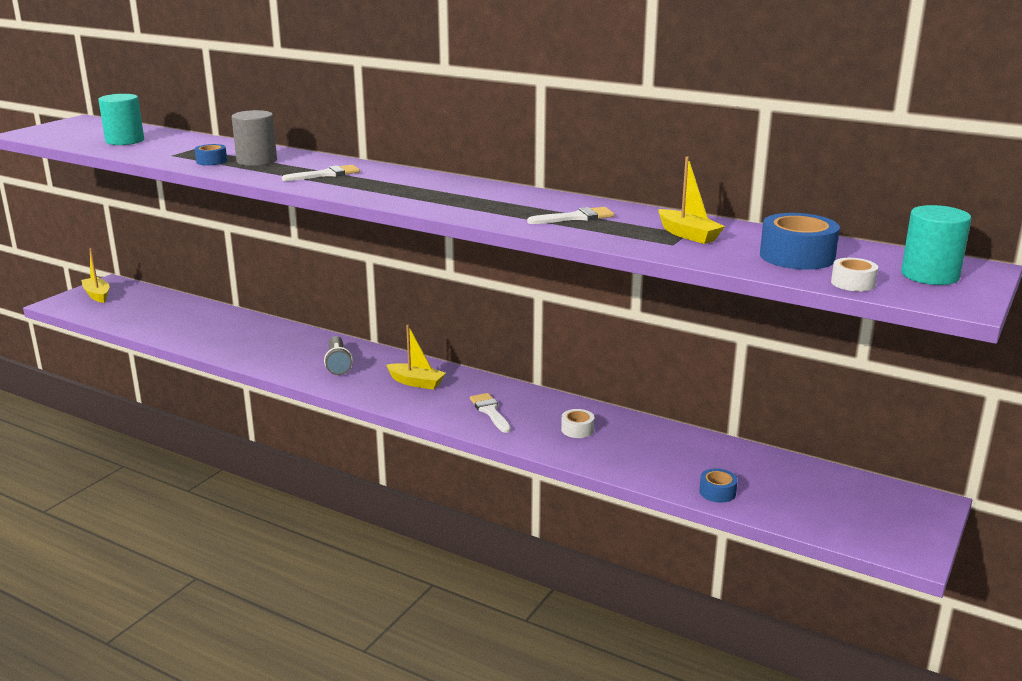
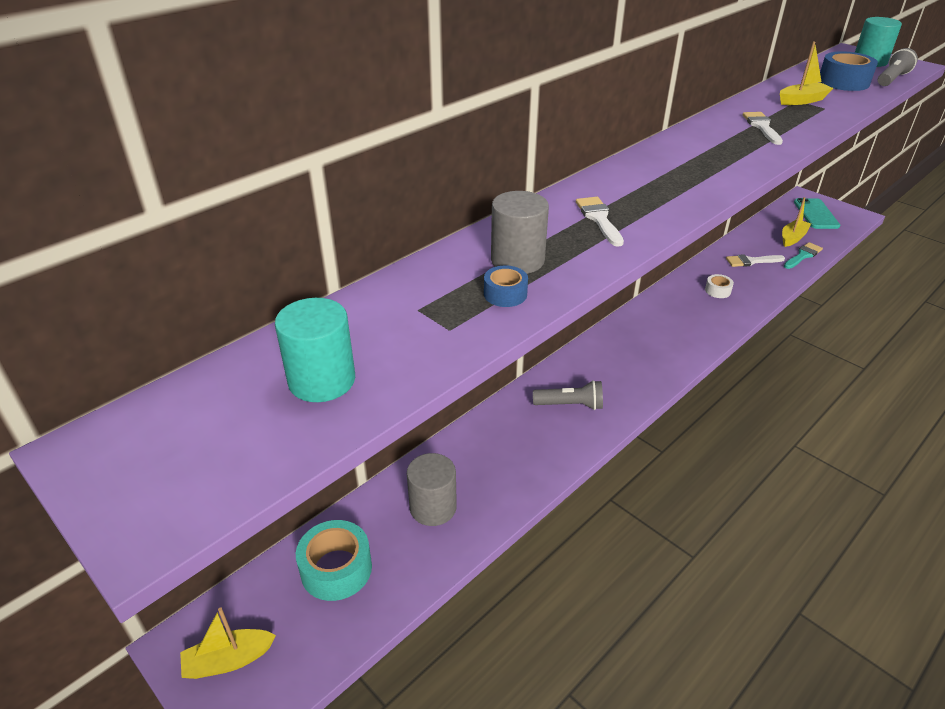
camera: 75 degrees left, 15 degrees up
(159, 309) = (336, 569): none -> turquoise tape
(212, 328) = (433, 507): none -> grey cylinder
(416, 382) = (623, 358): yellow boat -> yellow boat (792, 238)
(490, 411) = (685, 326): white brush -> white brush (751, 261)
(717, 492) = (803, 255): blue tape -> turquoise brush
(853, 283) = (892, 79): white tape -> grey flashlight
(872, 510) = (815, 214): none -> turquoise phone

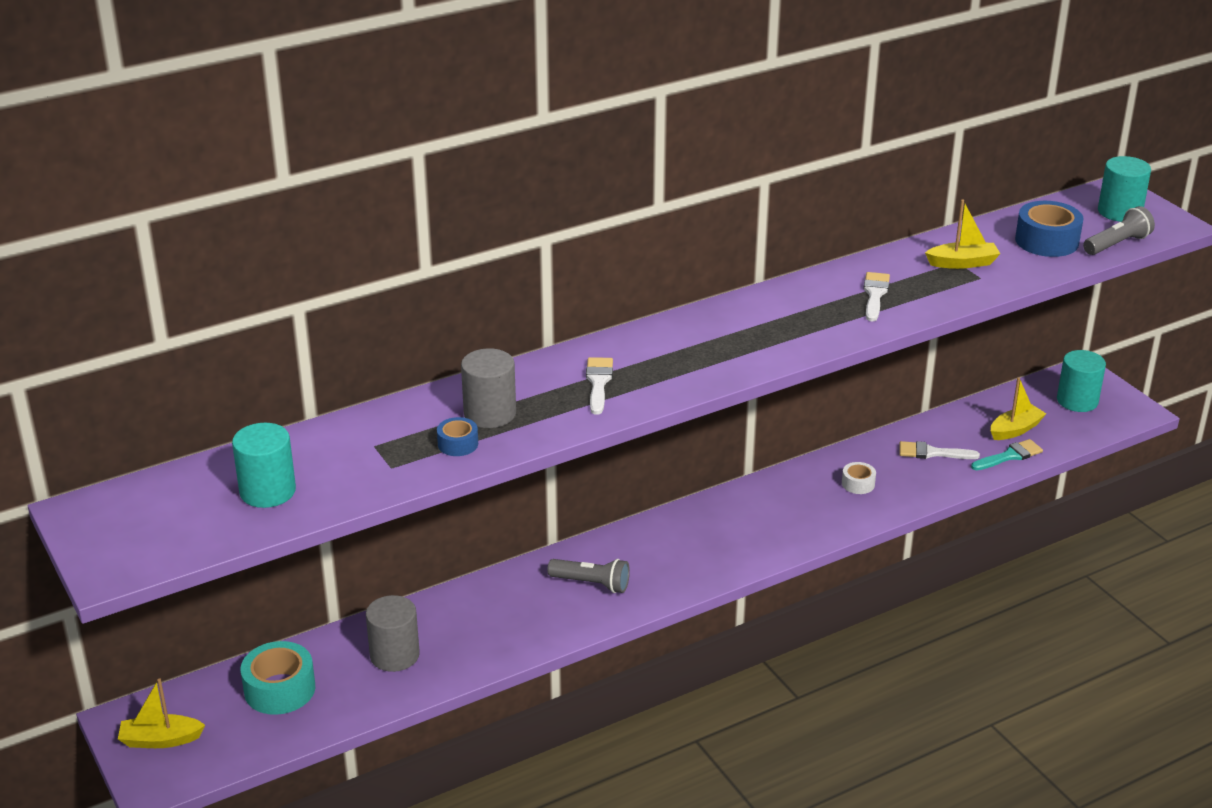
camera: 15 degrees right, 5 degrees down
(815, 214) = (1077, 401): turquoise phone -> turquoise cylinder

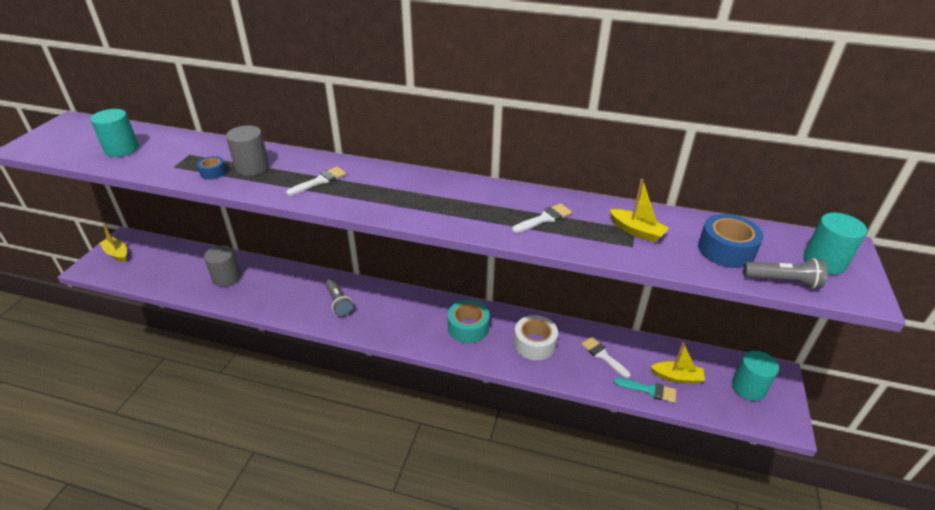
camera: 45 degrees right, 5 degrees up
(279, 689) = (175, 262): turquoise tape -> turquoise tape (468, 328)
(858, 484) = (534, 344): white tape -> white tape, size x1.84

